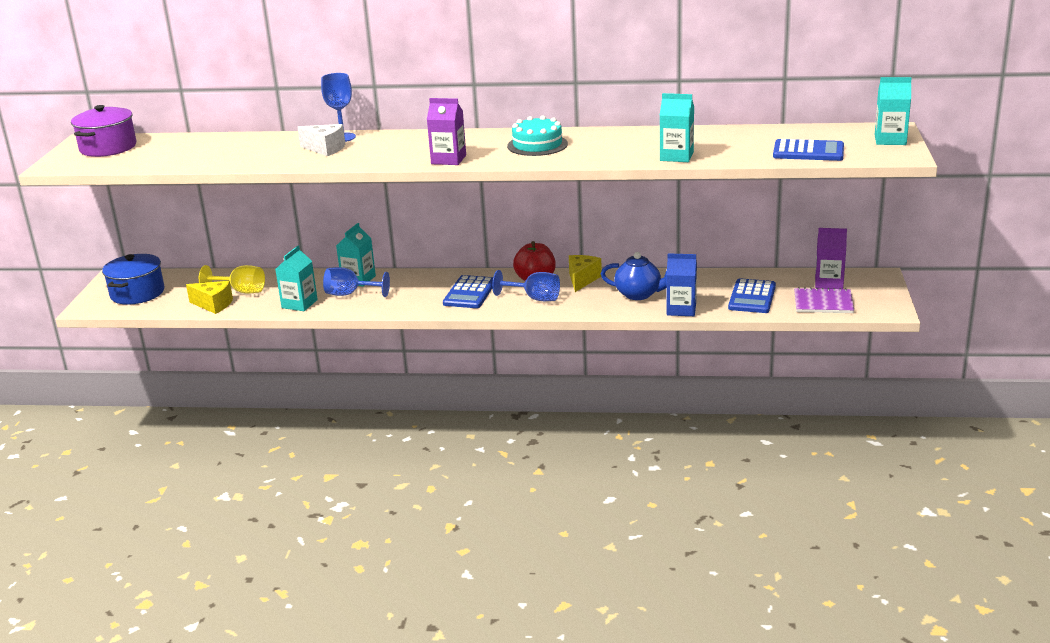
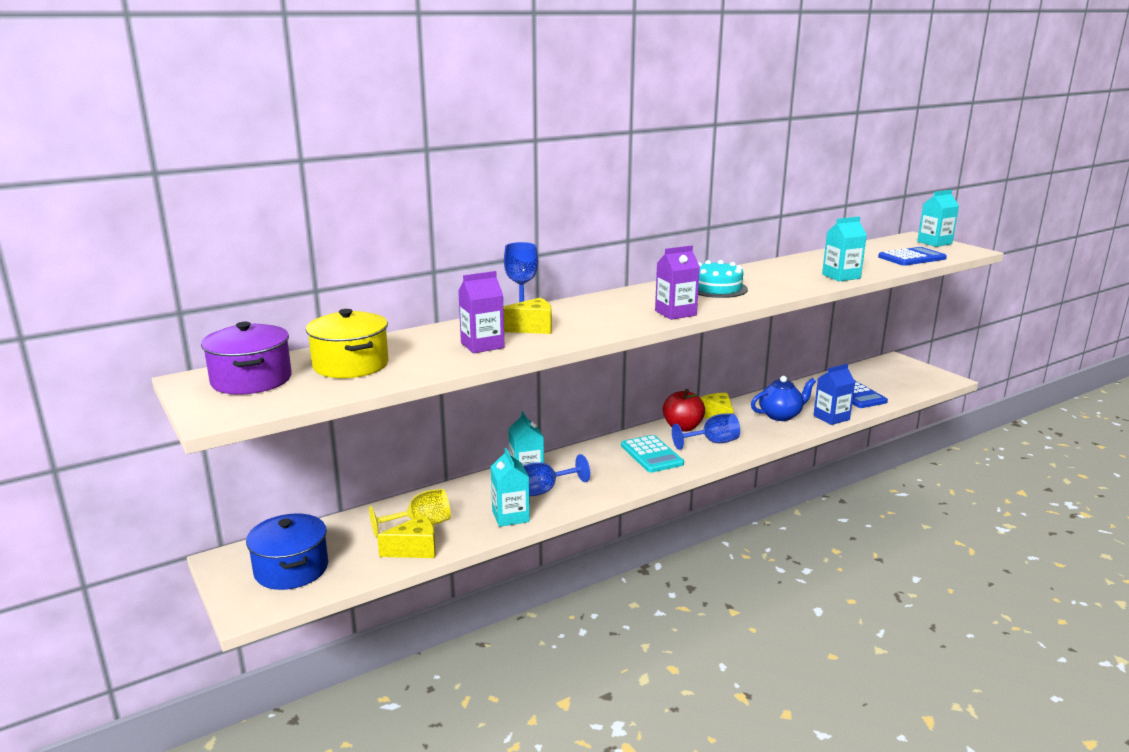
camera: 40 degrees left, 5 degrees down
(172, 150) = (351, 365): none -> yellow pot
(325, 149) = (531, 328): white cheese -> yellow cheese
(469, 293) = (651, 455): blue calculator -> turquoise calculator
(823, 303) = (903, 386): purple notebook -> none
(829, 283) = (878, 372): purple carton -> purple carton (482, 345)

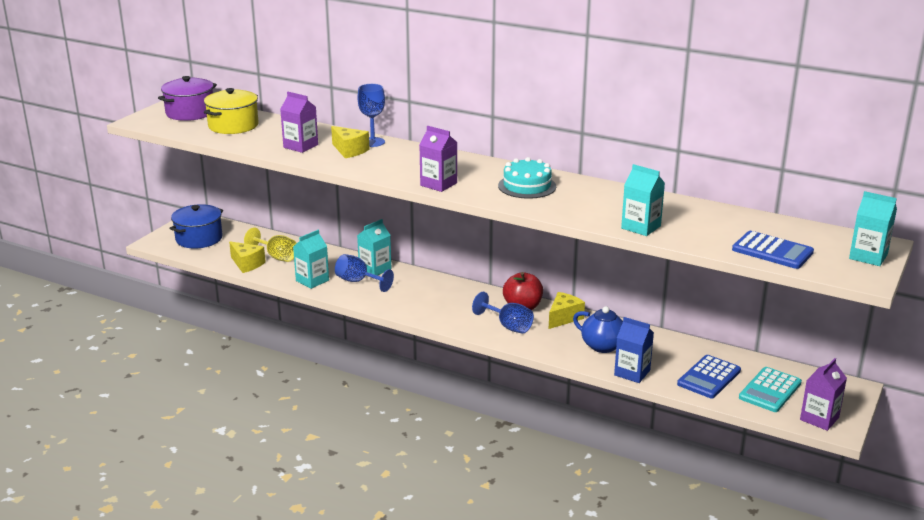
camera: 60 degrees right, 5 degrees up
(651, 455) = (456, 306): turquoise calculator -> turquoise calculator (770, 390)
(932, 380) = (819, 418): none -> purple carton

